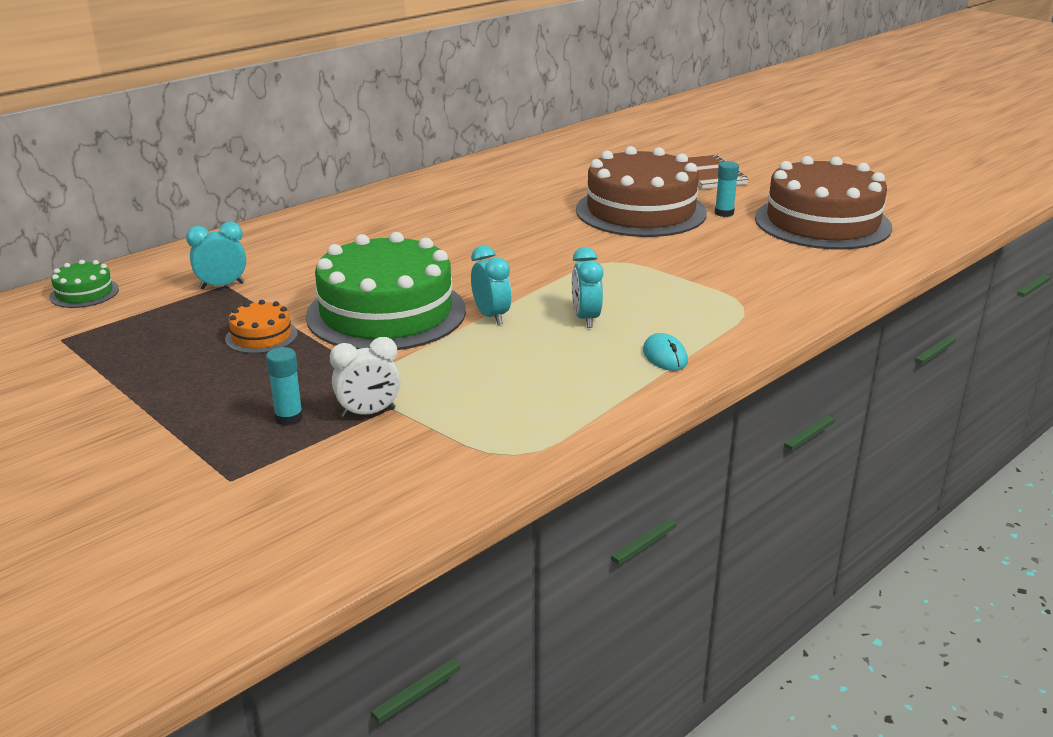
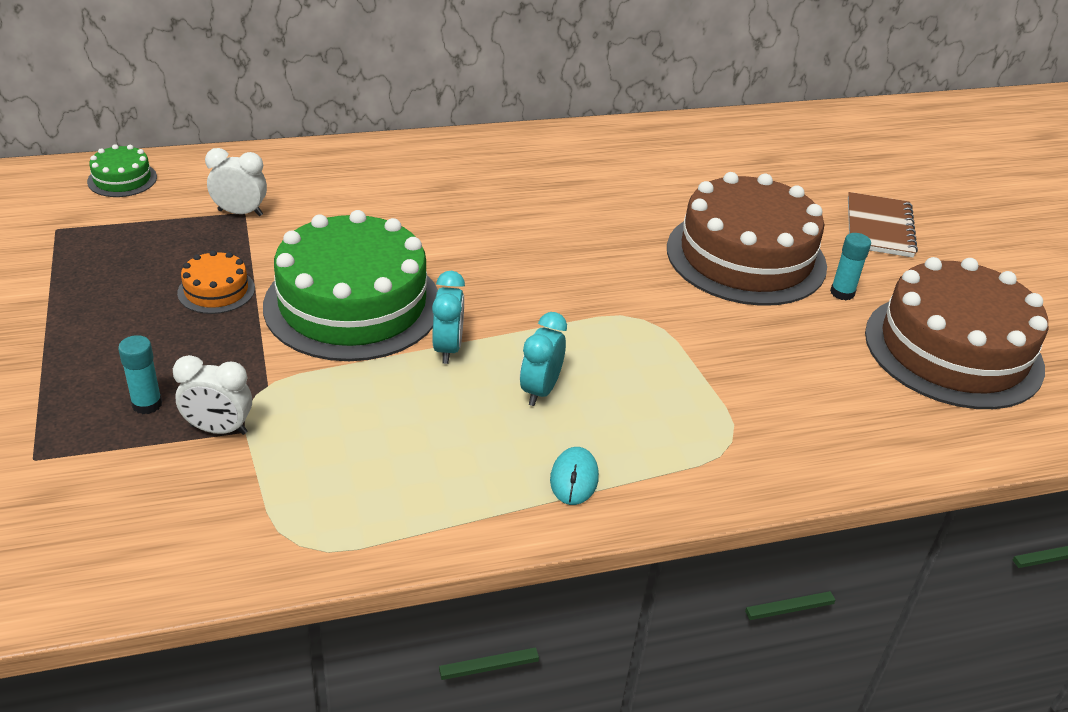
camera: 25 degrees right, 10 degrees up
(222, 286) = (240, 213): turquoise clock -> white clock

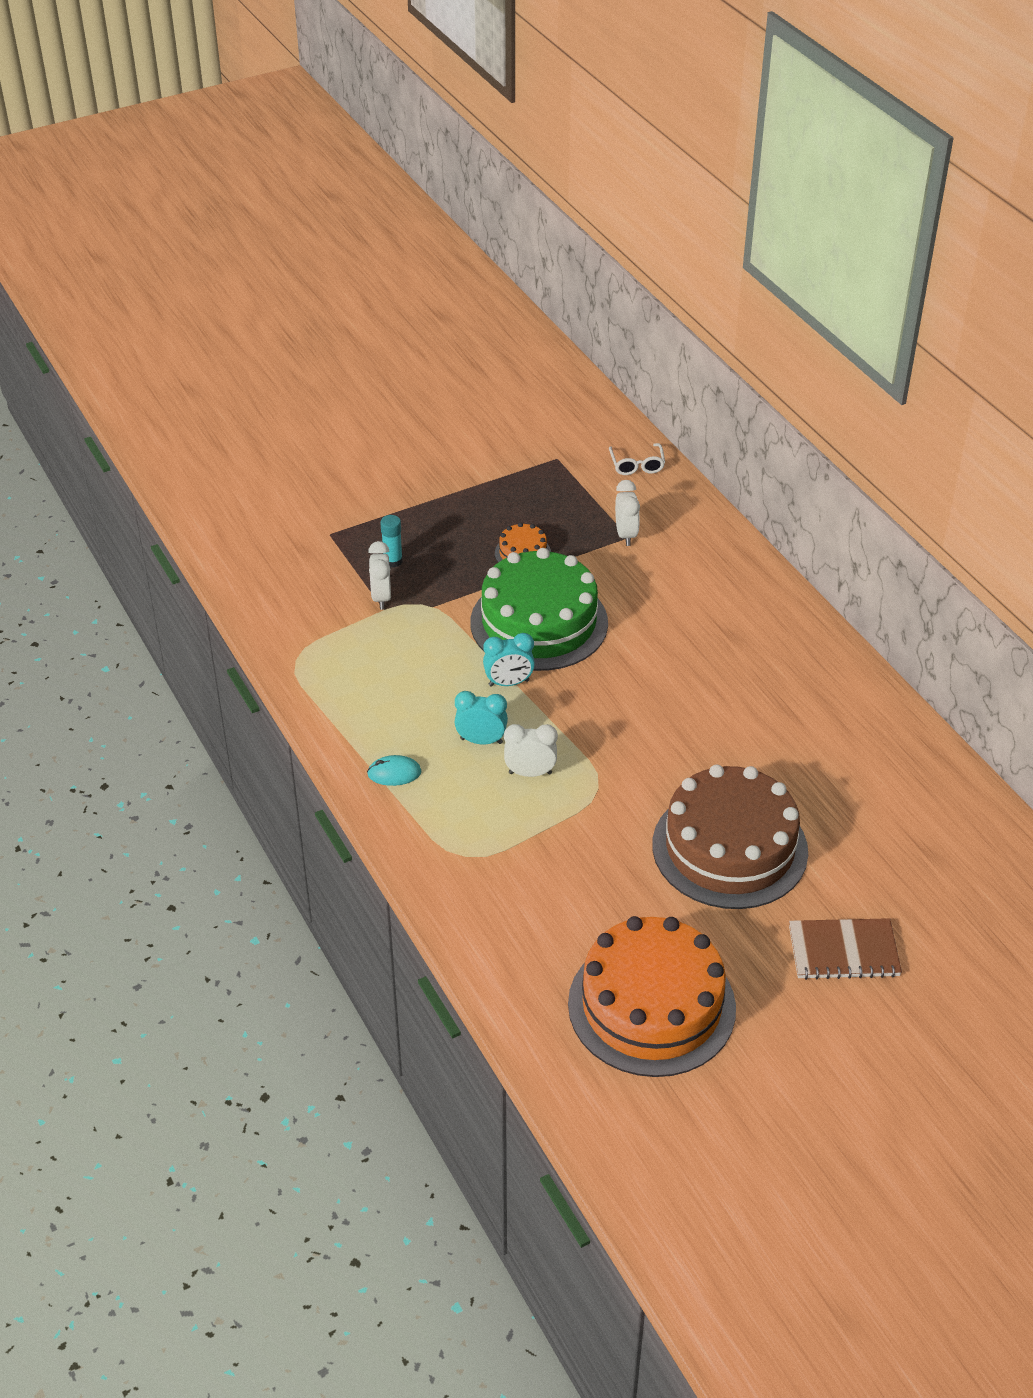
camera: 80 degrees right, 5 degrees up
(122, 179) = (637, 465): green cake -> white glasses
(607, 363) = (530, 773): none -> white clock
(842, 293) = (705, 921): turquoise glue stick -> none
(953, 350) = (651, 1005): brown cake -> orange cake

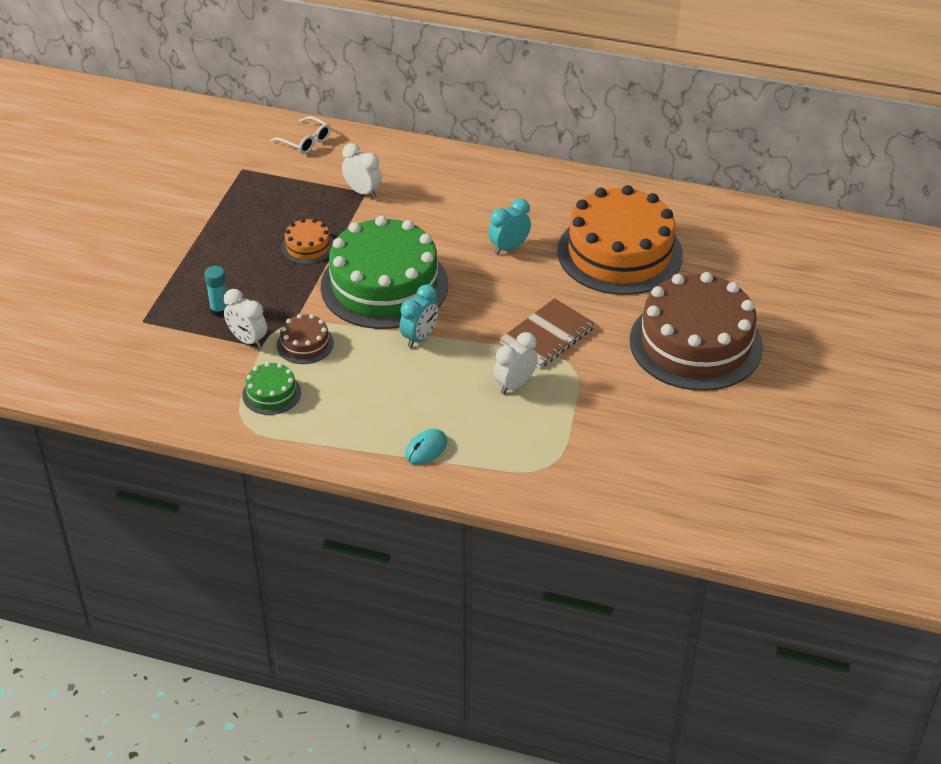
camera: 45 degrees left, 0 degrees up
(344, 650) = (271, 393): none -> green cake
(417, 629) = (305, 344): none -> brown cake
(481, 741) = (454, 387): turquoise clock -> turquoise clock (509, 248)
(651, 1005) = (781, 469): orange cake -> orange cake (620, 253)
(843, 951) = (835, 356): brown notebook -> brown notebook (547, 335)

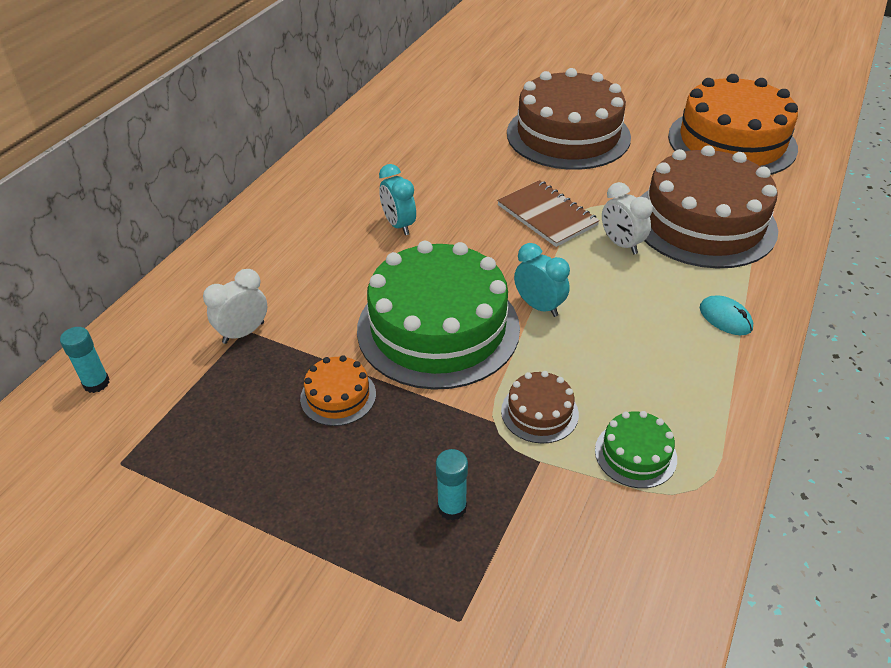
camera: 80 degrees left, 0 degrees up
(248, 340) = (524, 475): white clock -> none
(305, 141) = (96, 383): white glasses -> turquoise glue stick
(564, 441) = (703, 222): none -> brown cake
(620, 253) = (429, 158): orange cake -> orange cake (731, 142)

